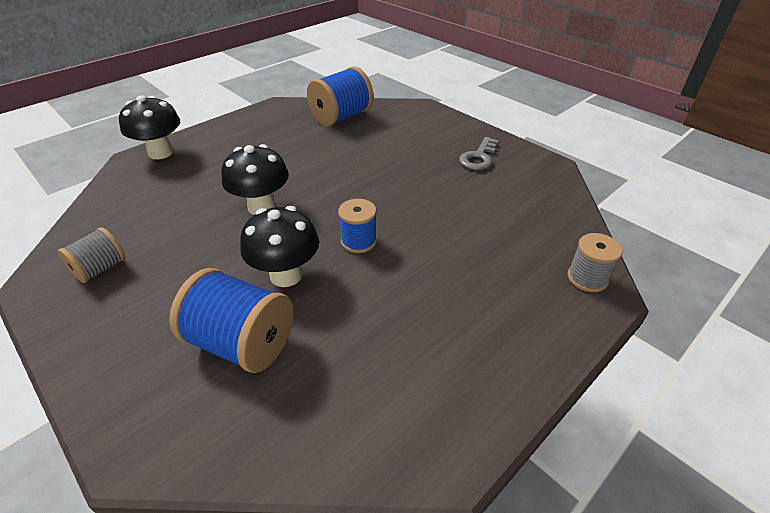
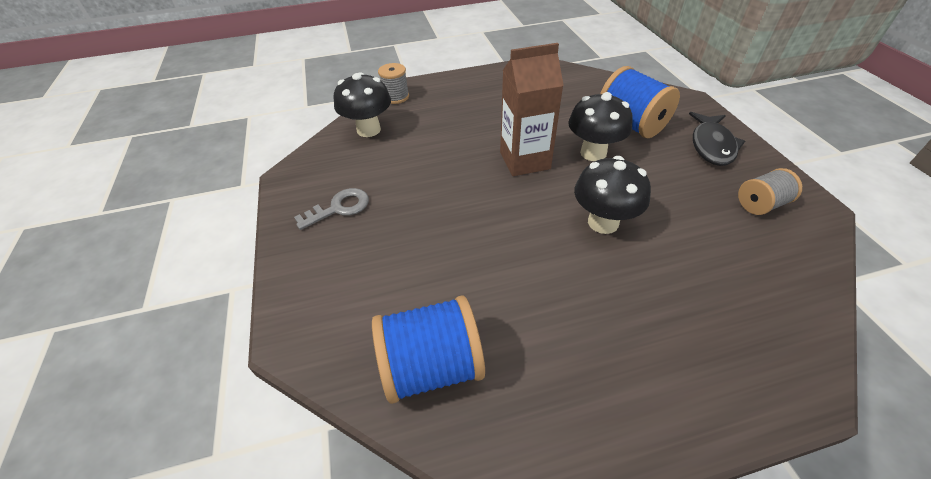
camera: 150 degrees left, 5 degrees up
(127, 339) = (712, 145): none -> black fish
(161, 153) = (758, 386): black mushroom -> black mushroom (368, 130)
(358, 241) = (524, 160): blue spool -> brown carton

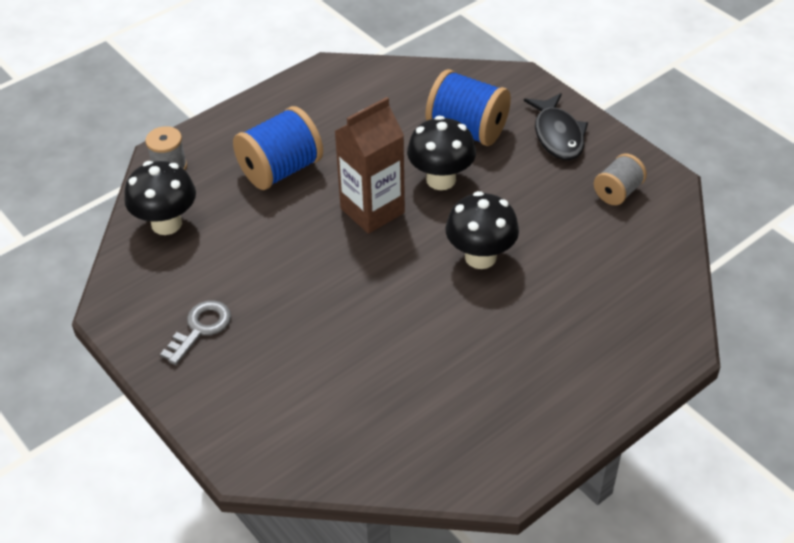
camera: 25 degrees left, 0 degrees up
(431, 366) = (388, 437): blue spool -> blue spool (281, 170)

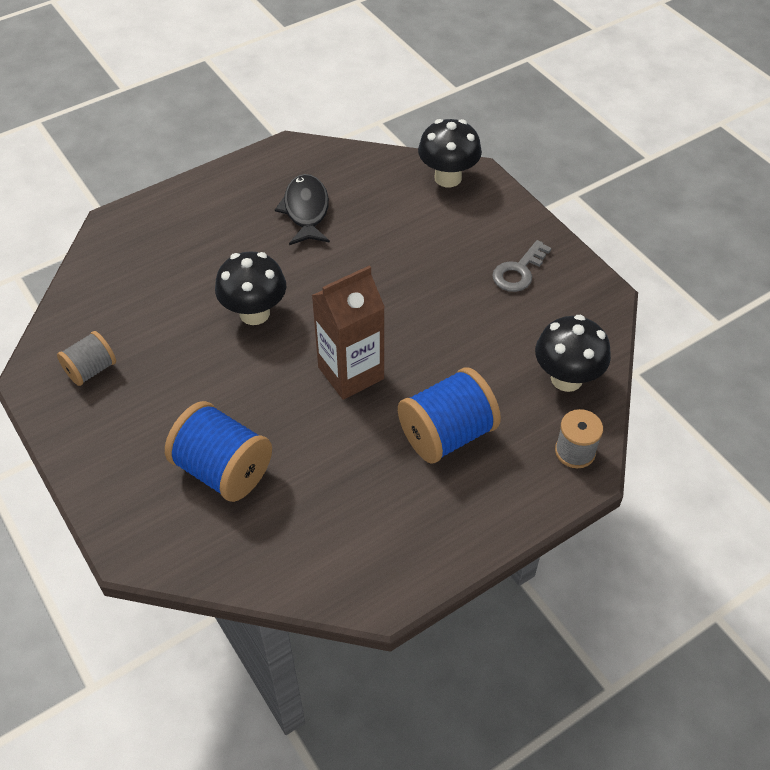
camera: 175 degrees left, 5 degrees up
(441, 179) = (271, 404): black mushroom -> black mushroom (448, 178)
(557, 135) = (121, 450): black fish -> black fish (306, 211)

